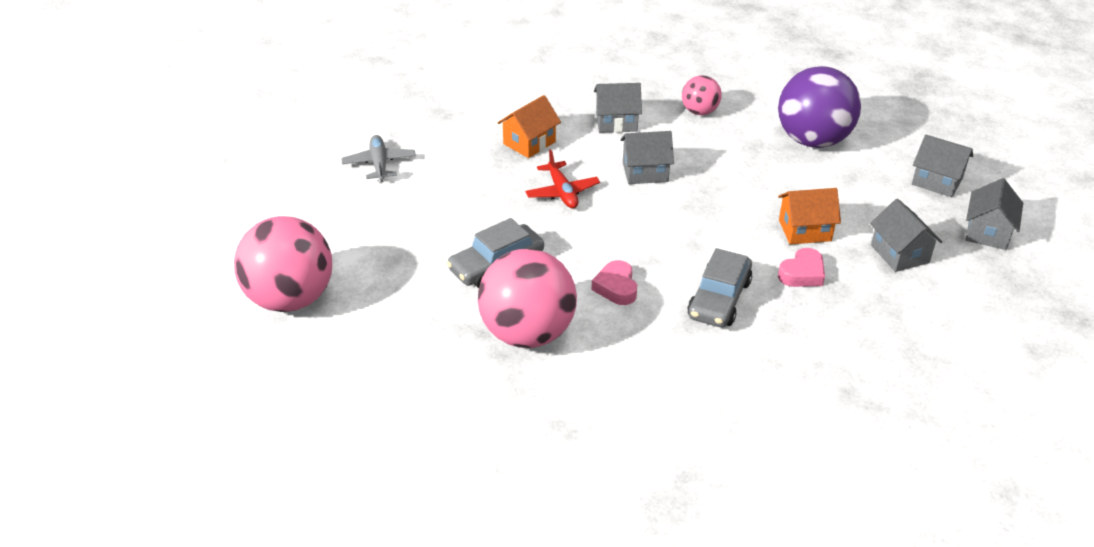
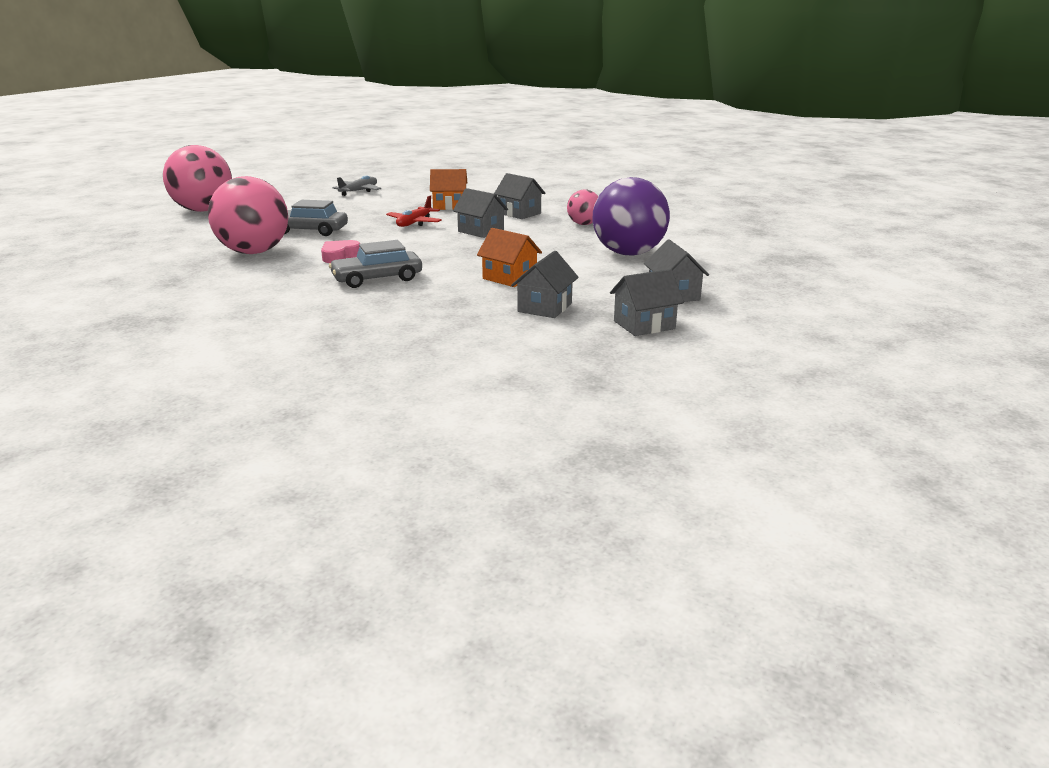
camera: 45 degrees right, 15 degrees down
(802, 273) = (455, 290): pink heart -> none

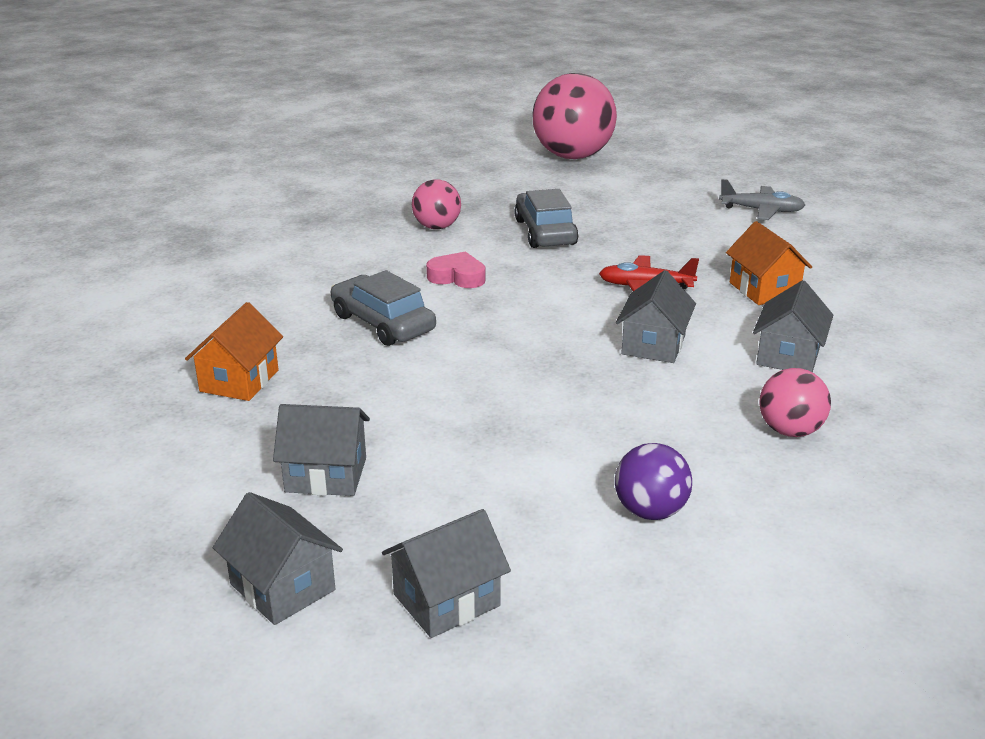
camera: 70 degrees right, 5 degrees up
(254, 252) = (437, 227): pink ball -> pink ball, size x0.51
(509, 278) = (442, 418): orange house -> orange house (239, 381)
(628, 253) = (650, 511): purple ball -> purple ball, size x0.51

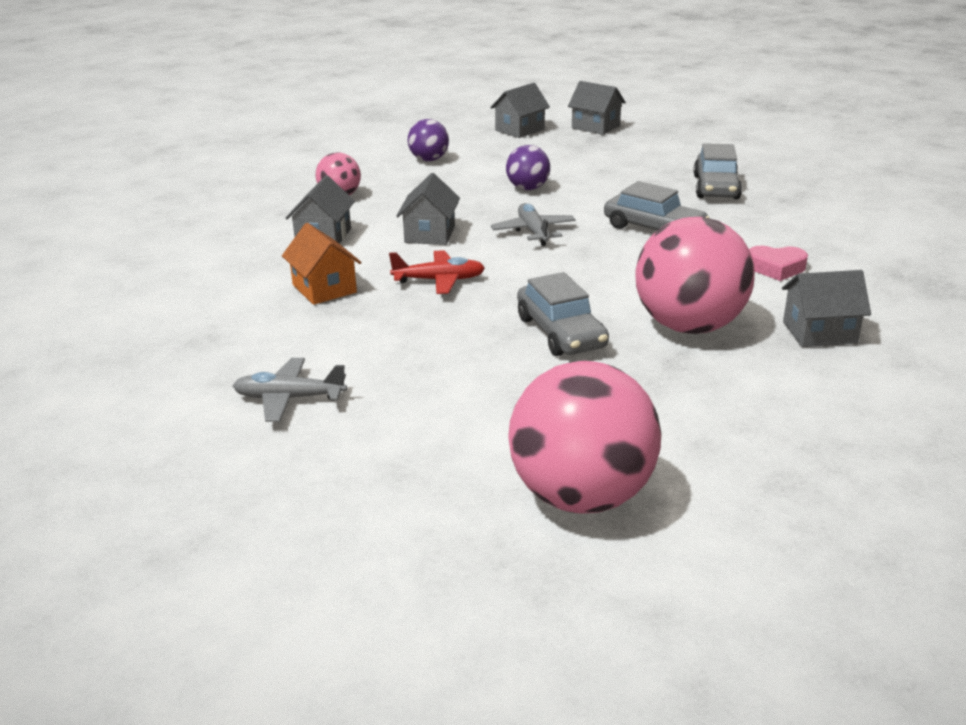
camera: 170 degrees right, 0 degrees up
(239, 381) = (716, 187): orange house -> grey car
(326, 475) = (612, 156): grey house -> grey house (819, 332)
(437, 227) = (689, 326): pink ball -> pink ball, size x1.95
(457, 277) = (622, 271): pink heart -> pink heart (776, 268)
(503, 412) = (527, 188): none -> purple ball
(526, 334) = (533, 232): none -> grey plane

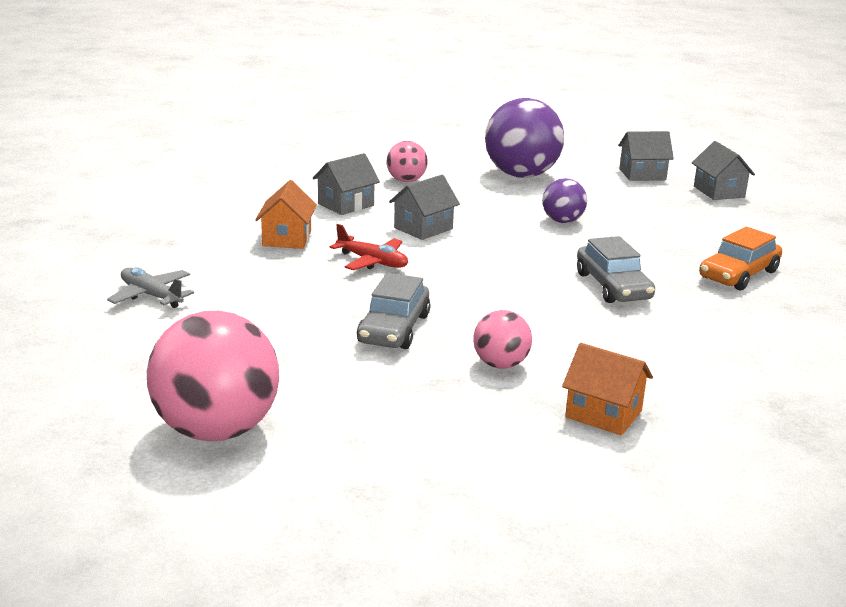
camera: 35 degrees right, 5 degrees down
(429, 160) = (521, 175): purple ball -> purple ball, size x1.95
(533, 232) = (506, 254): grey plane -> none
(689, 326) = (500, 364): pink ball -> pink ball, size x0.51
(716, 187) = (738, 274): grey car -> orange car
(776, 268) = (664, 354): pink heart -> none
(819, 332) = (603, 414): grey house -> orange house

